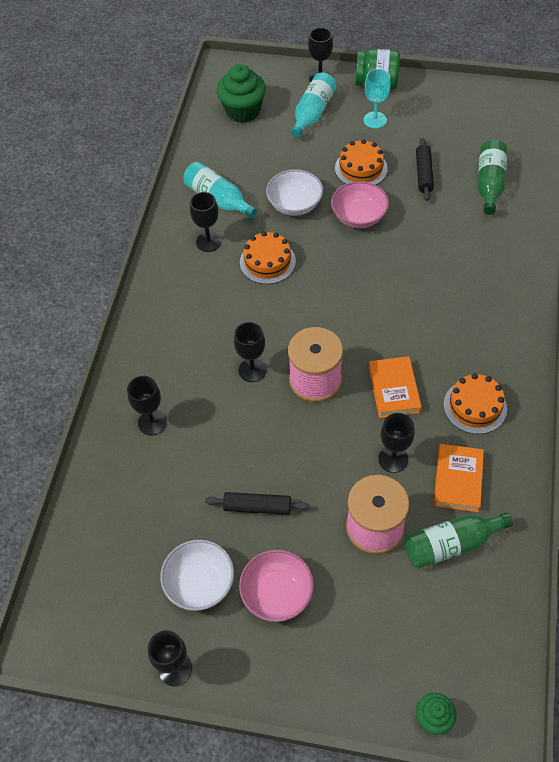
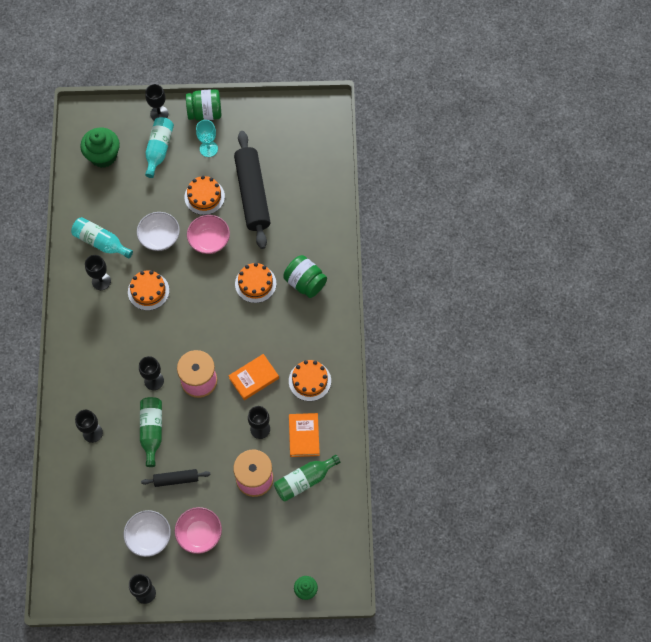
camera: 15 degrees left, 10 degrees up
(394, 389) = (254, 378): orange book -> orange book turned 75 degrees clockwise
(413, 274) = (255, 283): none -> orange cake
(423, 174) = (252, 194): black rolling pin -> black rolling pin, size x2.08
(482, 283) = (305, 282): none -> green jar
(489, 184) = (302, 195): green bottle -> green bottle (152, 431)

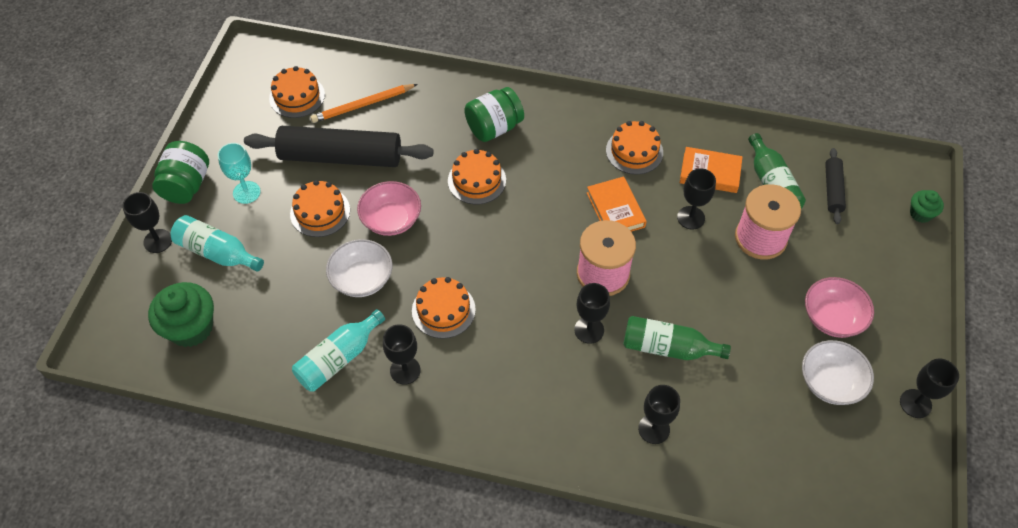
camera: 75 degrees left, 10 degrees down
(176, 479) = (747, 331): black rolling pin -> black rolling pin (832, 190)
(297, 150) = (297, 96): none -> orange cake
(301, 193) = (363, 105): none -> orange pencil

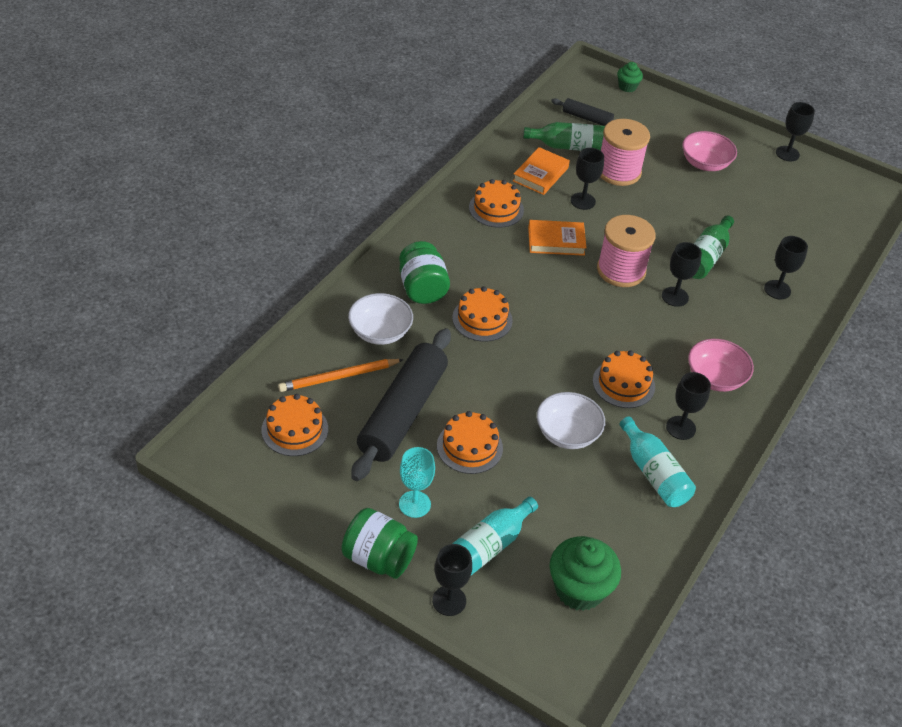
camera: 75 degrees left, 10 degrees down
(363, 105) = (339, 377): orange pencil -> orange pencil turned 75 degrees clockwise
(391, 220) = (503, 393): pink bowl -> pink bowl (715, 378)
(830, 382) = (760, 185): white bowl -> white bowl (380, 332)

